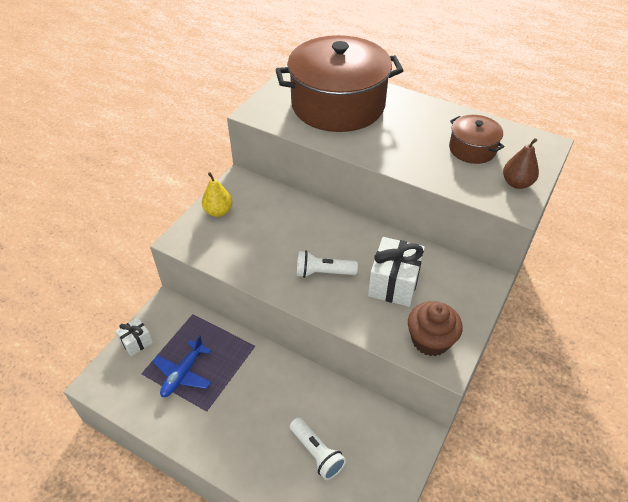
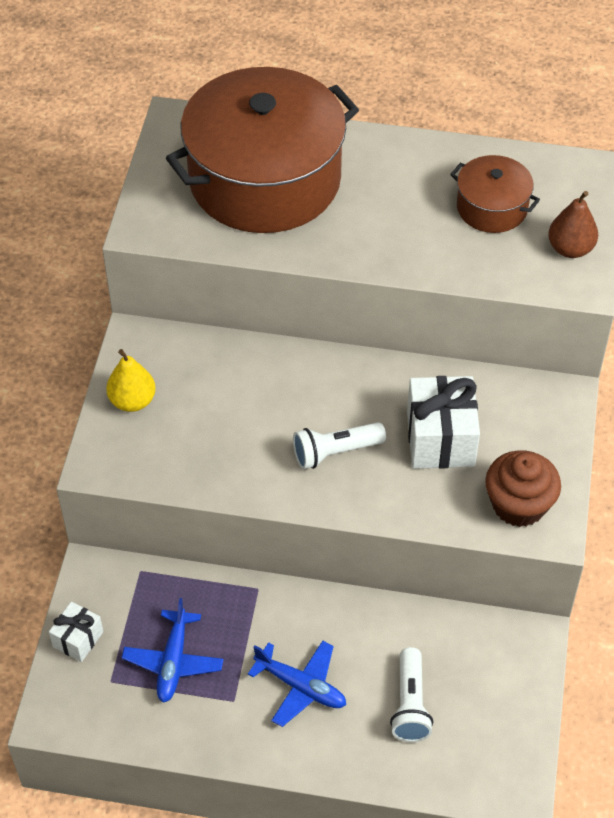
camera: 20 degrees left, 5 degrees up
(252, 416) = (301, 687): none -> blue plane
(317, 453) = (410, 704): white flashlight -> white flashlight turned 60 degrees clockwise

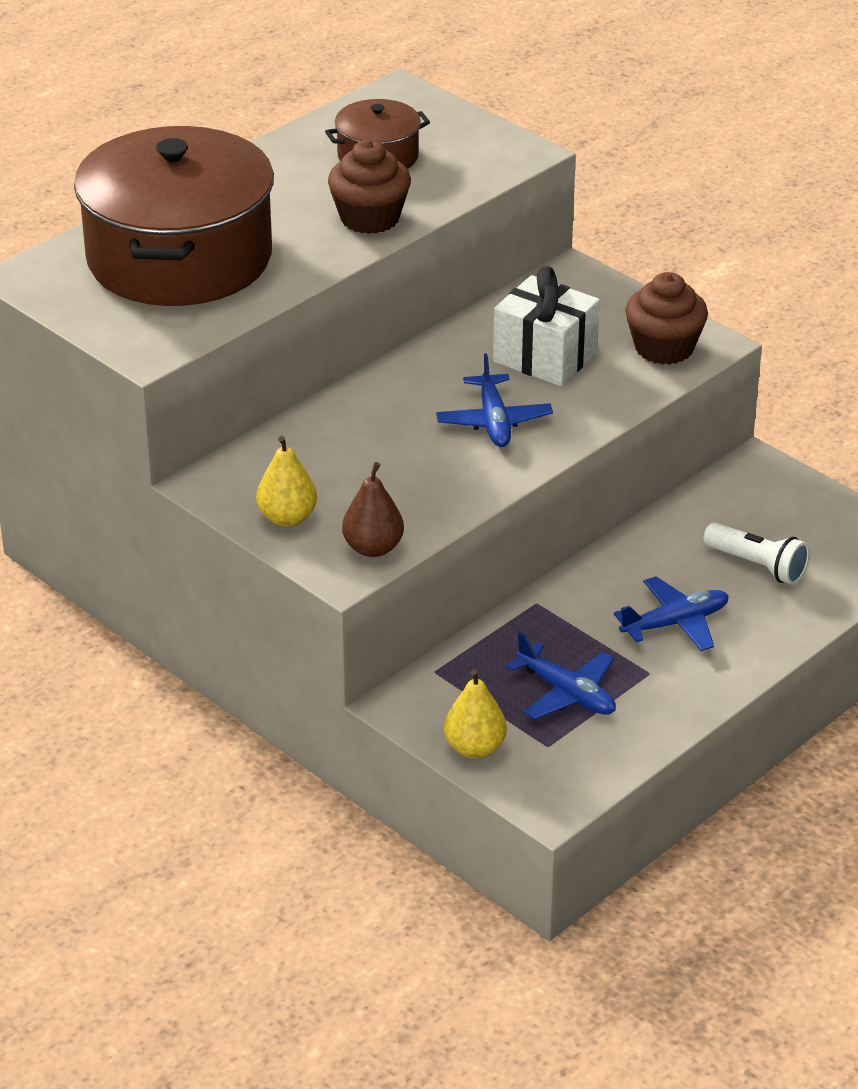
camera: 55 degrees left, 15 degrees down
(78, 639) = (474, 748): white gift -> yellow pear
(335, 452) = (493, 421): white flashlight -> blue plane
(407, 248) = (370, 218): none -> brown cupcake
(570, 249) = (476, 140): brown pear -> brown pear (373, 548)

